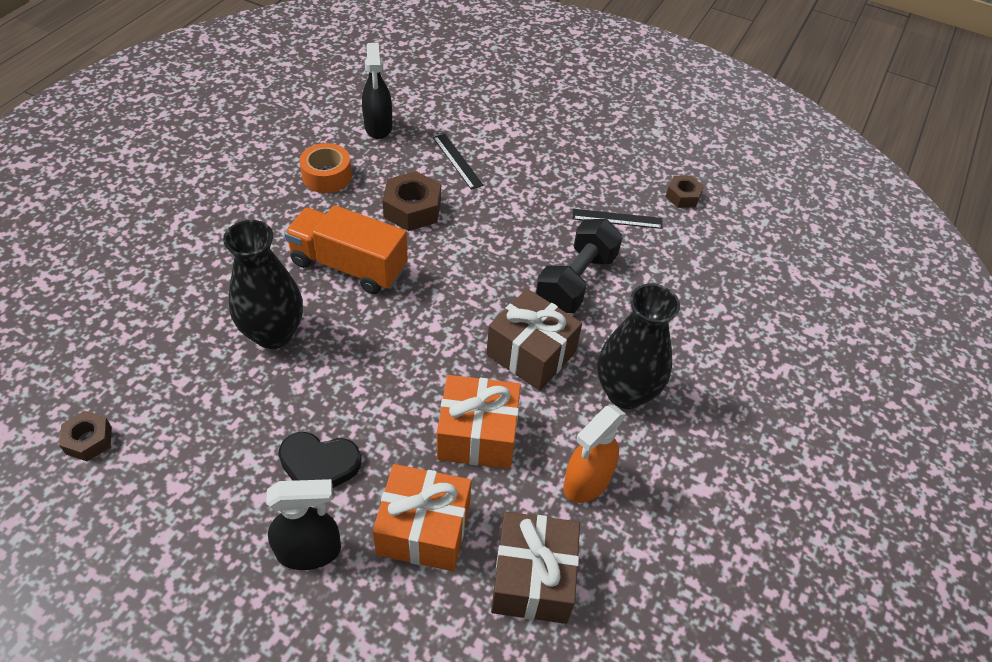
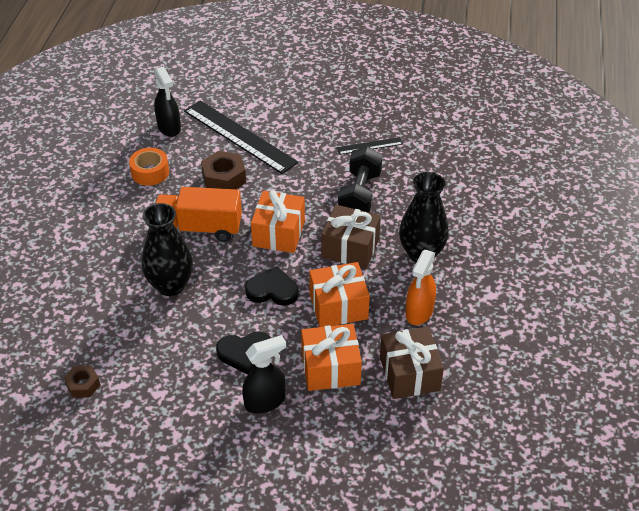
camera: 15 degrees left, 5 degrees down
(400, 382) = (272, 290): none -> black heart
(446, 303) = (279, 233): none -> orange gift
(457, 161) = (239, 136): black ruler -> black ruler, size x2.15
(683, 196) = (408, 118): brown nut -> none

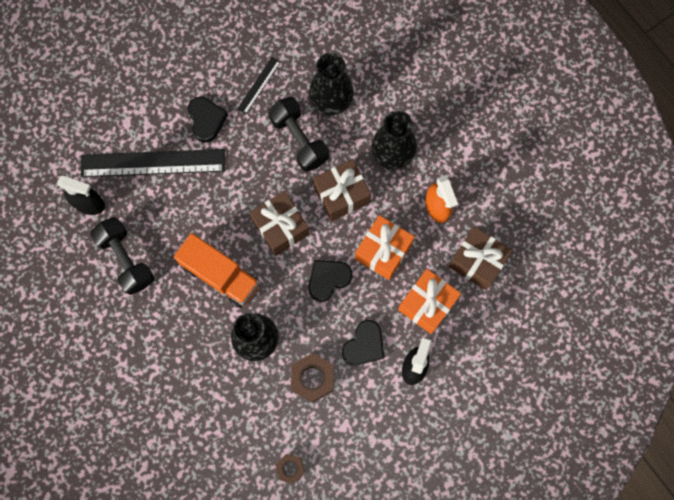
camera: 45 degrees left, 30 degrees up
(150, 172) = (126, 259): orange tape -> black dumbbell
(199, 228) = (221, 275): orange truck -> orange truck turned 105 degrees counterclockwise
(224, 178) = (187, 214): brown nut -> brown nut (312, 378)
(279, 233) = (280, 227): orange gift -> brown gift
(307, 139) = (206, 120): none -> black heart
(412, 191) = (331, 103): none -> black vase

